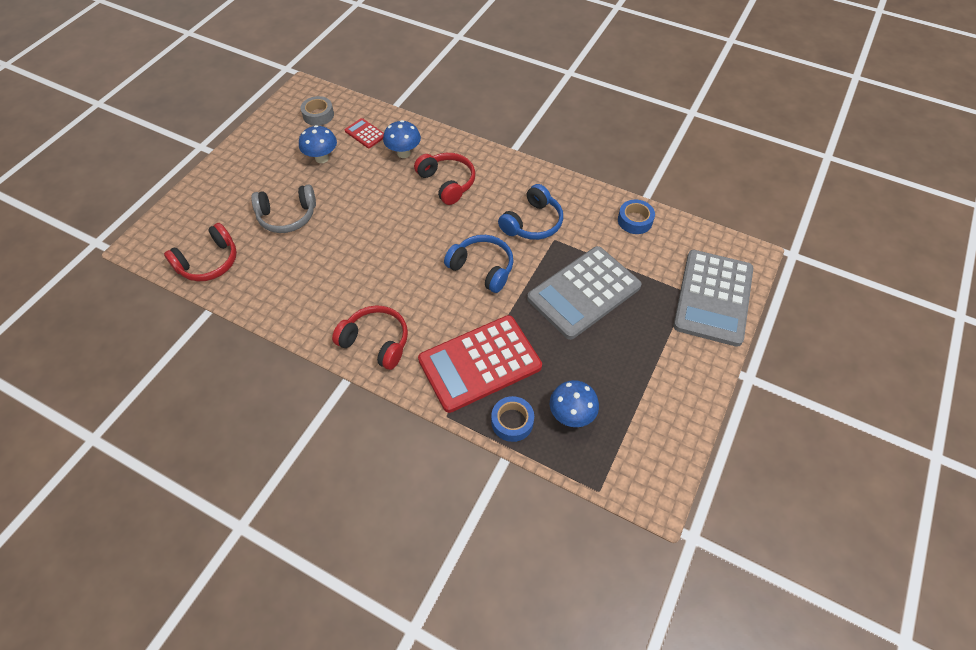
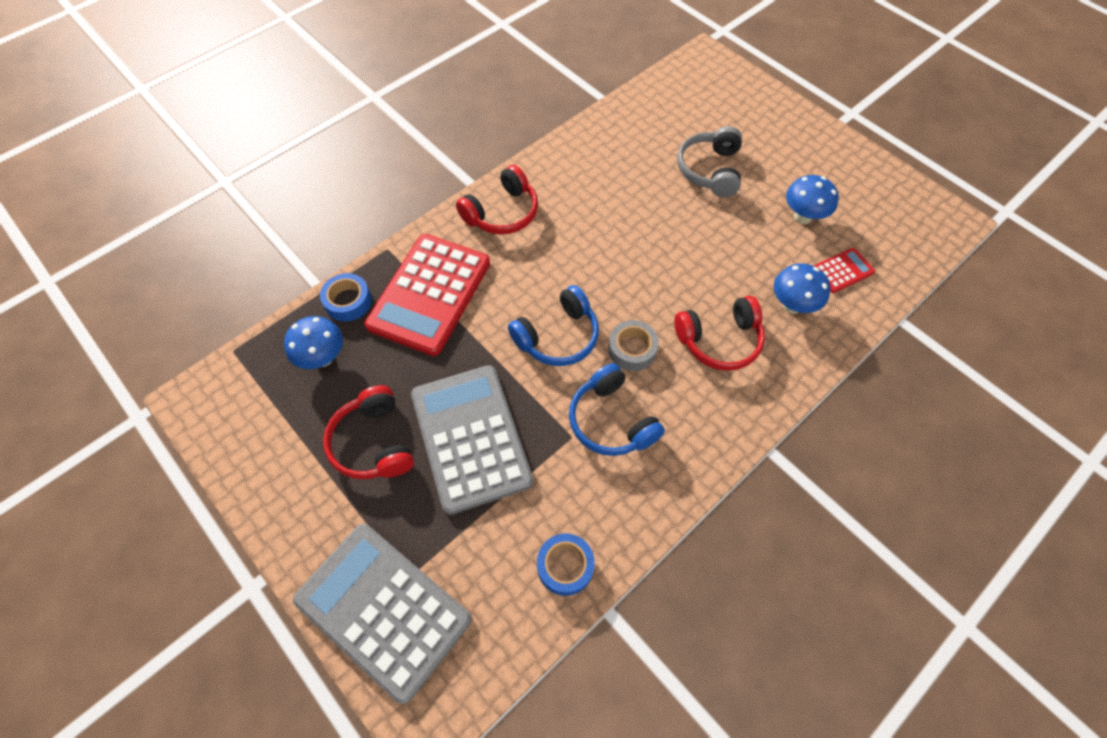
camera: 110 degrees right, 5 degrees up
(209, 262) = (664, 102): red headphones -> red headphones (373, 442)
(318, 115) = (891, 227): grey tape -> grey tape (632, 349)
(480, 363) = (429, 294): red calculator -> red calculator turned 150 degrees counterclockwise

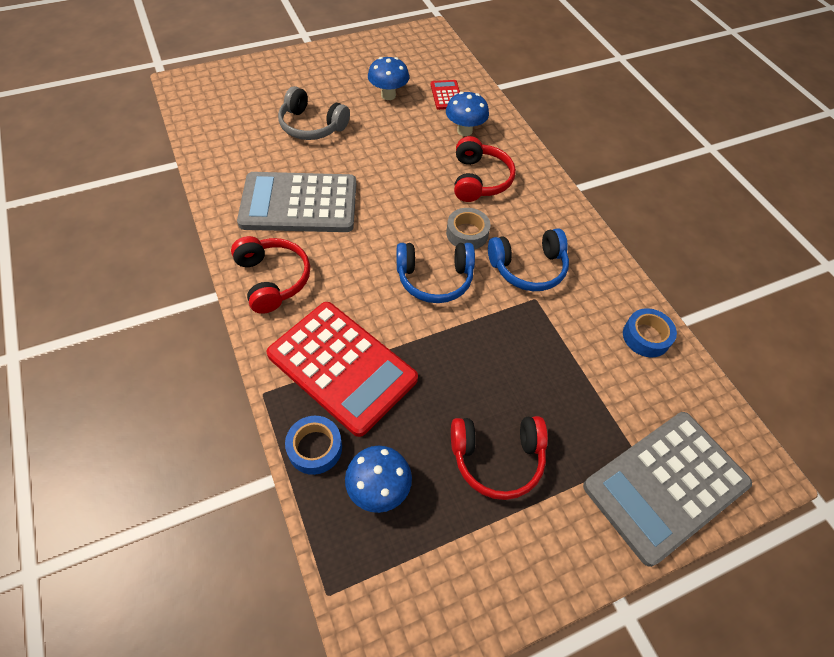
camera: 75 degrees left, 5 degrees down
(471, 438) = (515, 372): grey calculator -> grey calculator (299, 203)
(558, 336) = (434, 278): blue headphones -> blue headphones turned 105 degrees clockwise

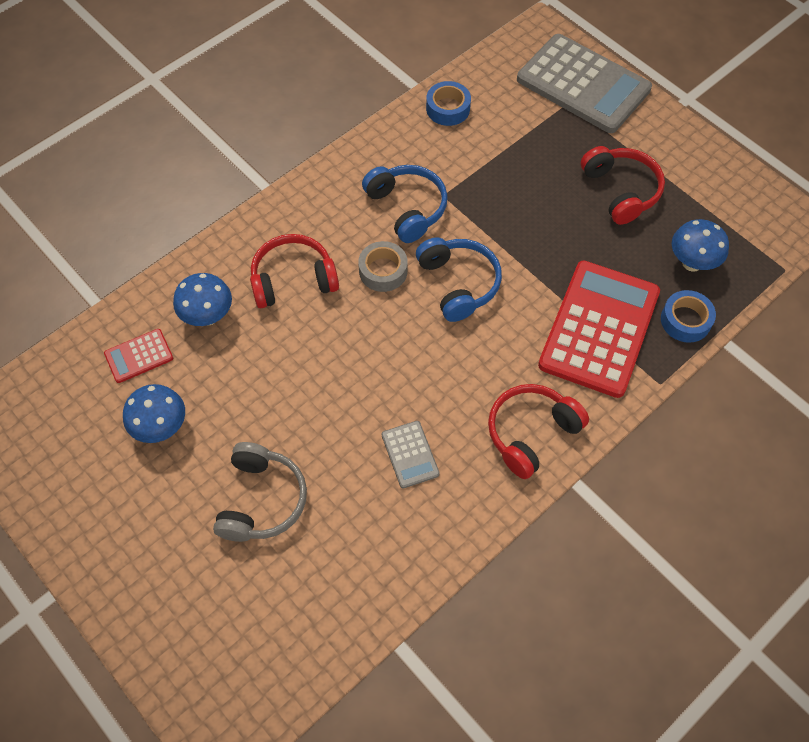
camera: 105 degrees left, 5 degrees up
(299, 203) = (410, 454): grey calculator -> grey calculator, size x0.44

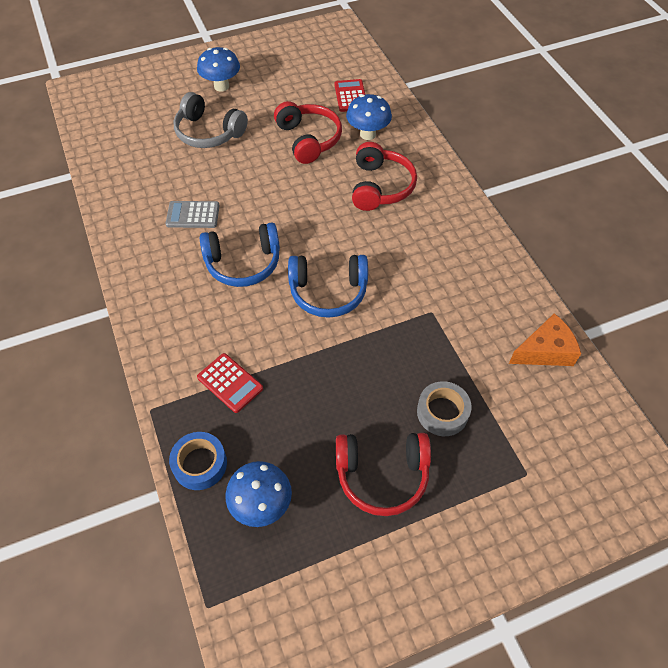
camera: 110 degrees right, 5 degrees down
(161, 427) = (289, 97): blue mushroom -> blue mushroom (221, 86)
(383, 271) = (364, 244): grey tape -> grey tape (442, 412)
(407, 208) = (426, 279): blue headphones -> blue headphones (243, 263)
(448, 108) = (545, 351): blue tape -> orange cheese
(531, 433) = (163, 294): red headphones -> red headphones (308, 139)
(583, 84) = (553, 503): grey calculator -> none
(599, 329) = (230, 383): red calculator -> red calculator, size x0.44

